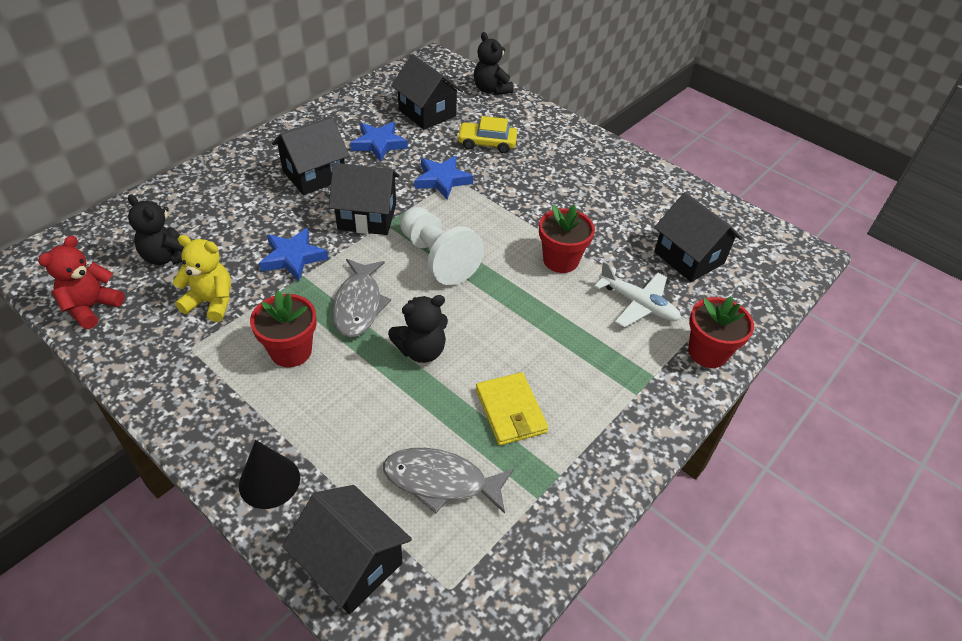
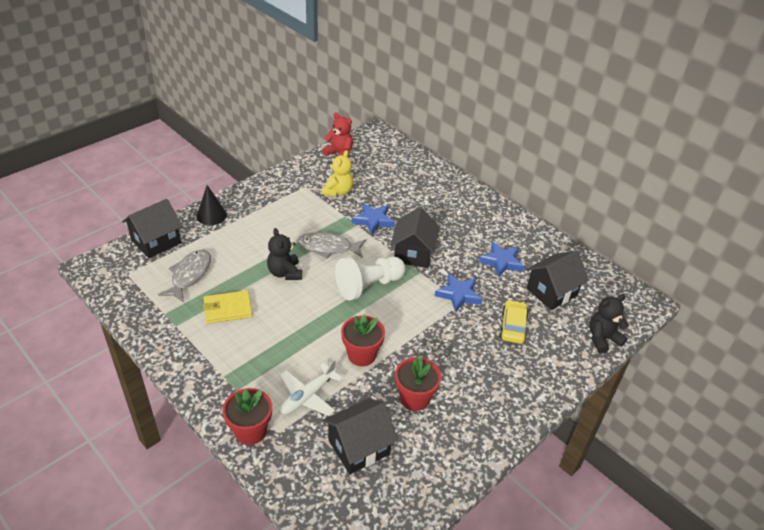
camera: 95 degrees right, 5 degrees down
(167, 257) = (377, 174): black teddy bear -> none
(291, 351) = (295, 221): red flower pot -> red flower pot (414, 398)
(314, 175) = (458, 229): black house -> none

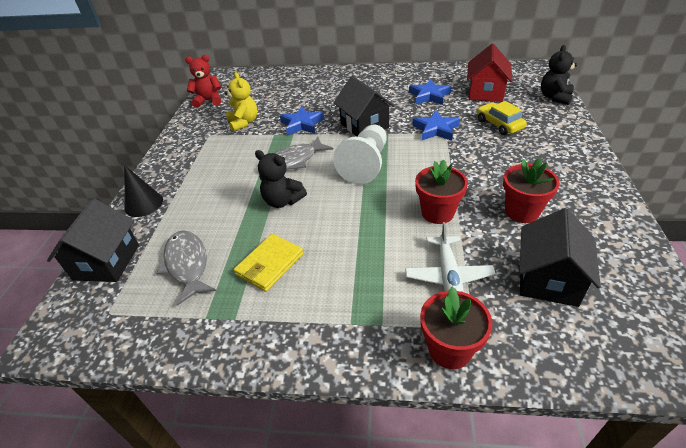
camera: 35 degrees left, 0 degrees up
(551, 292) = (485, 92): black house -> red house

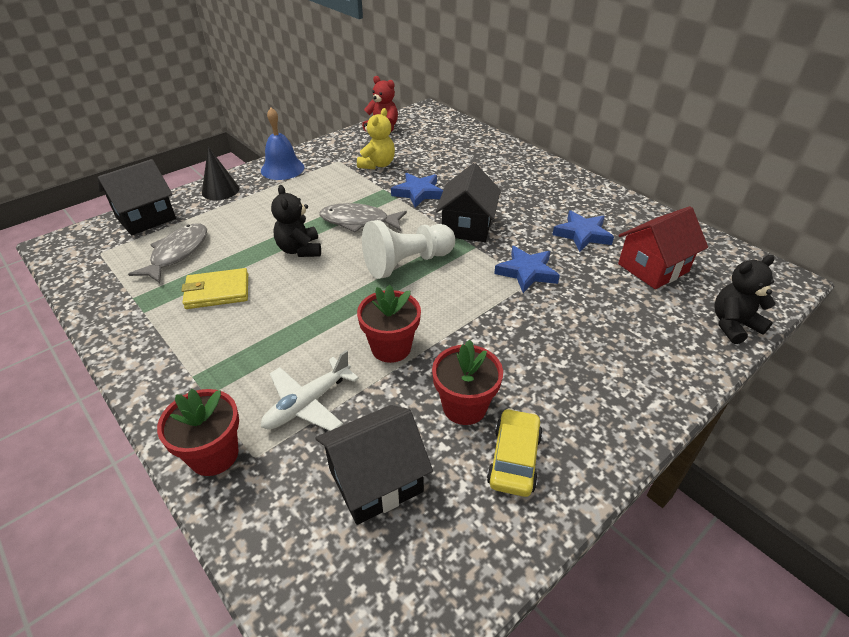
camera: 40 degrees right, 0 degrees up
(172, 162) = (282, 169): none -> blue bell
(499, 124) = (603, 310): yellow car -> yellow car (514, 459)

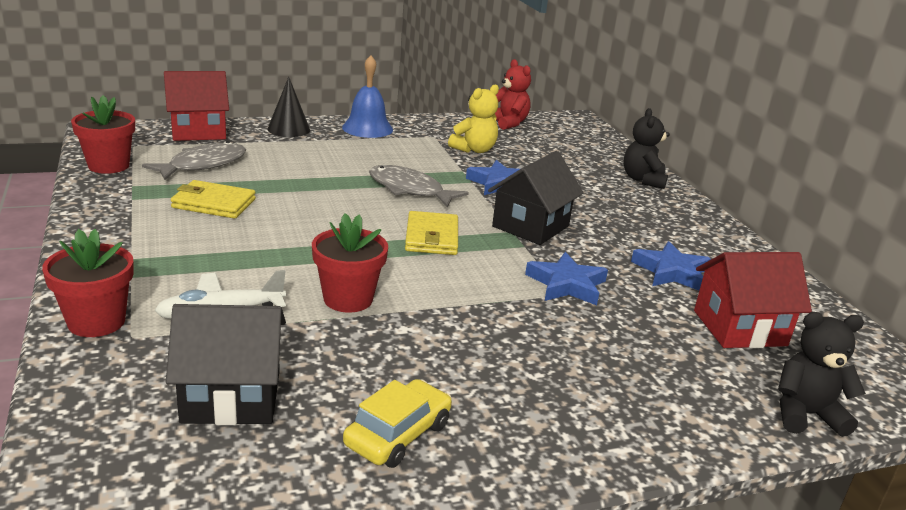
camera: 20 degrees right, 15 degrees down
(145, 218) = (198, 131): black house -> red house
(300, 249) = (325, 195): black teddy bear -> black teddy bear (643, 180)
(407, 263) = (431, 237): white pawn -> yellow wallet
(464, 407) = (383, 372): red flower pot -> red flower pot (108, 166)

